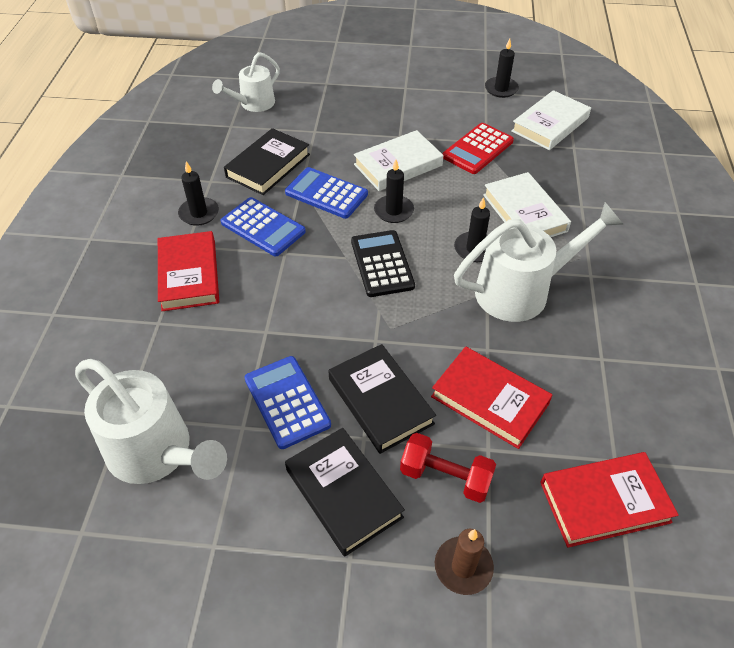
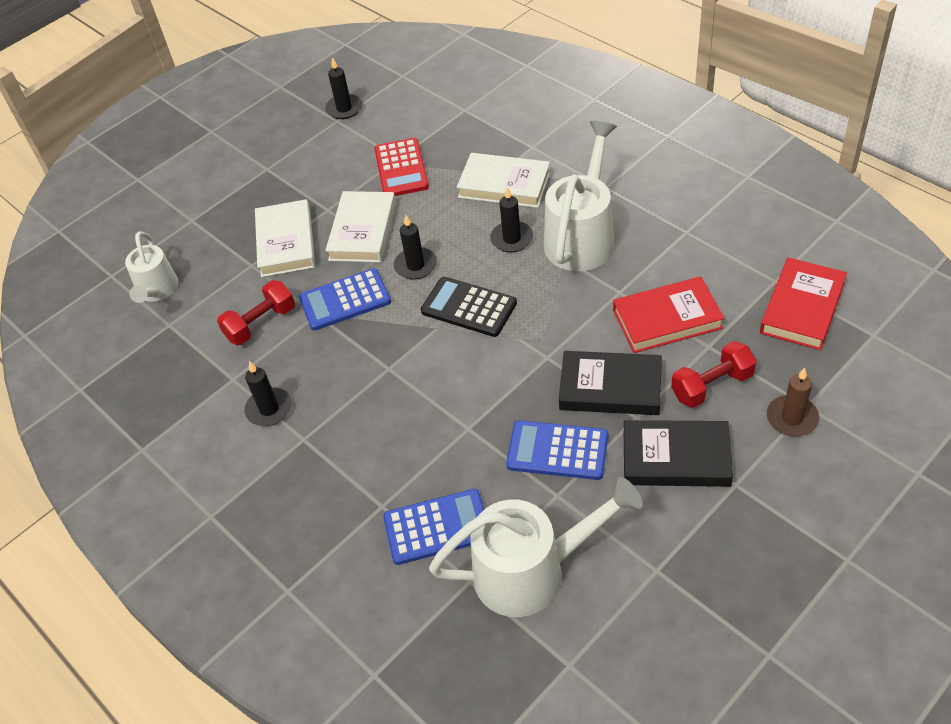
camera: 45 degrees left, 0 degrees up
(189, 275) = (344, 454): red book -> none
(263, 227) = (339, 368): blue calculator -> blue calculator (437, 527)
(268, 166) = (261, 324): black book -> red dumbbell
(550, 124) = (422, 107): white book -> white book (286, 242)

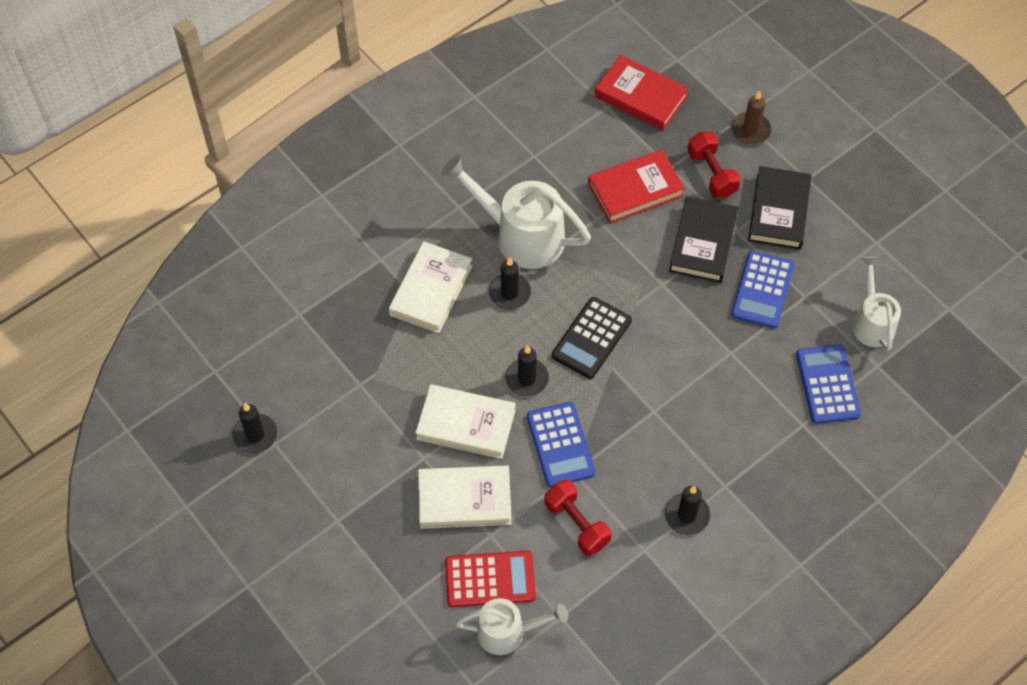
camera: 90 degrees left, 10 degrees up
(401, 168) = (378, 382): red calculator -> red calculator (490, 579)
(532, 571) = (872, 322): white watering can -> white watering can, size x0.61
(667, 319) = (635, 190): red book -> red book turned 75 degrees clockwise

